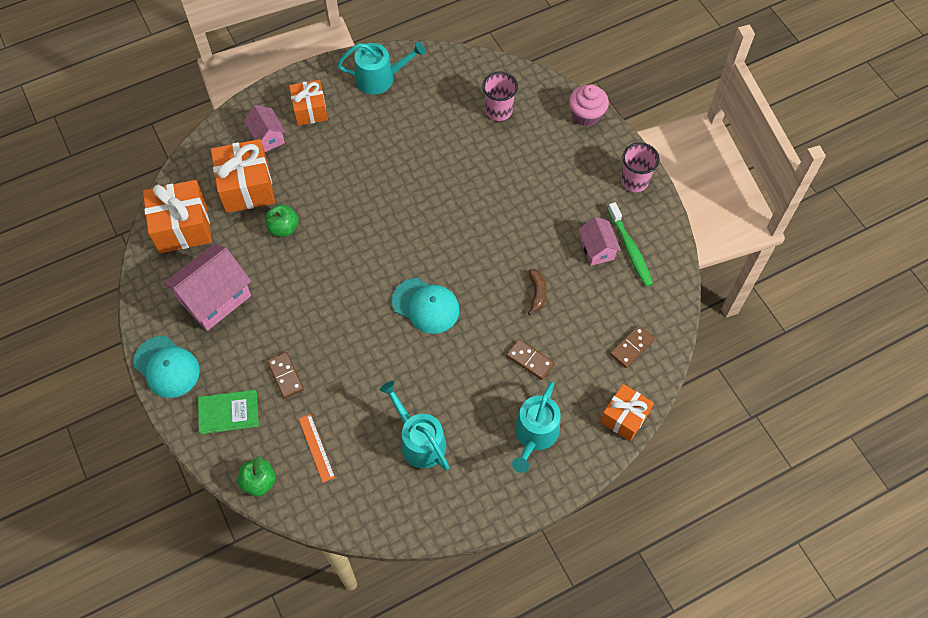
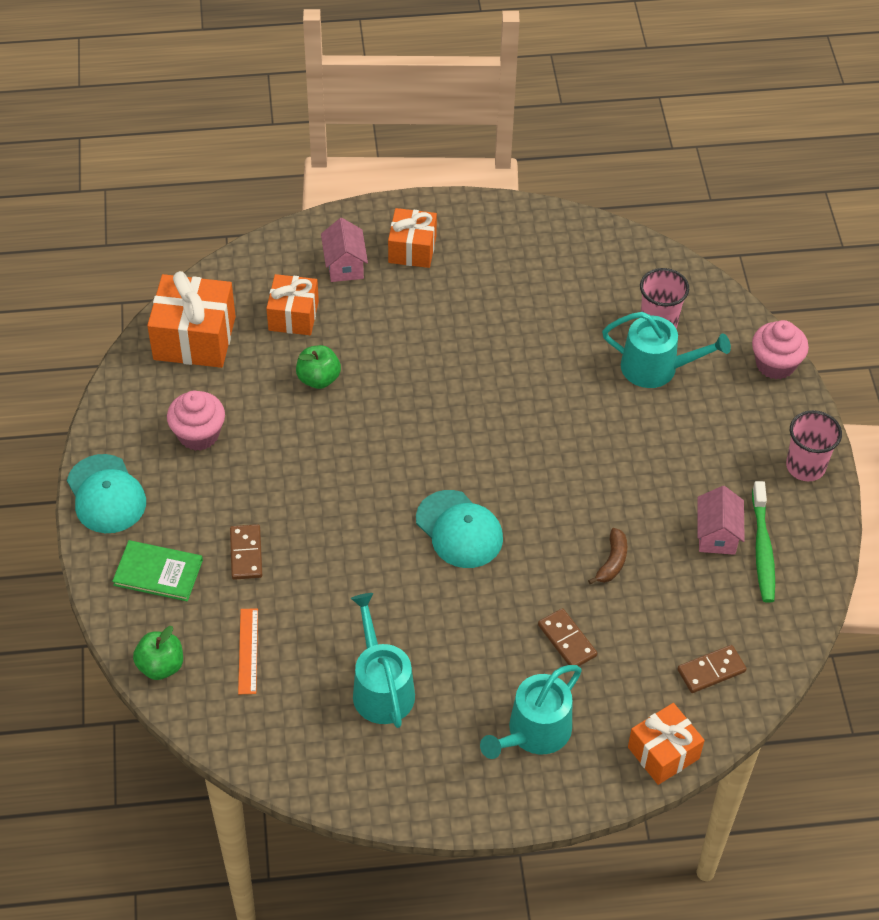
camera: 20 degrees right, 10 degrees down
(215, 298) = (198, 434): pink house -> pink cupcake
(246, 187) = (293, 316): orange gift -> orange gift, size x0.65
(380, 78) = (518, 237): turquoise watering can -> turquoise watering can (656, 368)

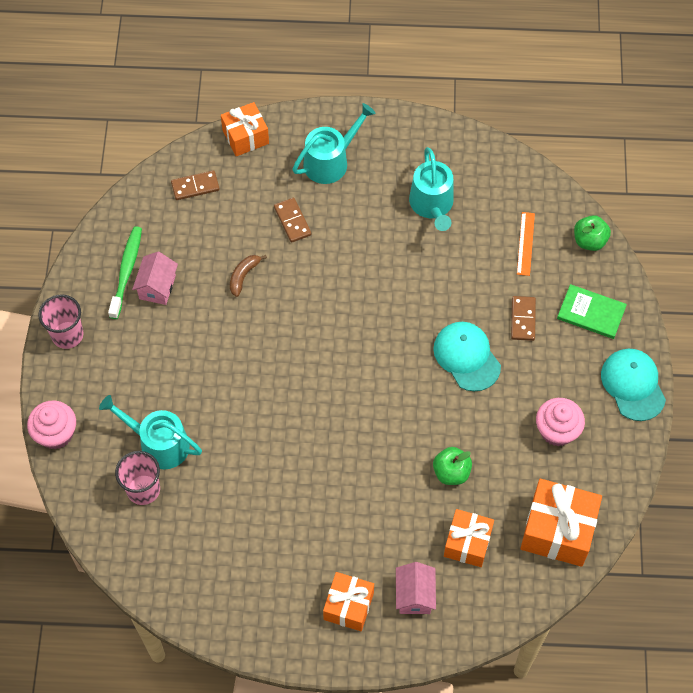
camera: 170 degrees left, 10 degrees up
(459, 529) = (355, 317): turquoise cap -> turquoise cap (466, 357)

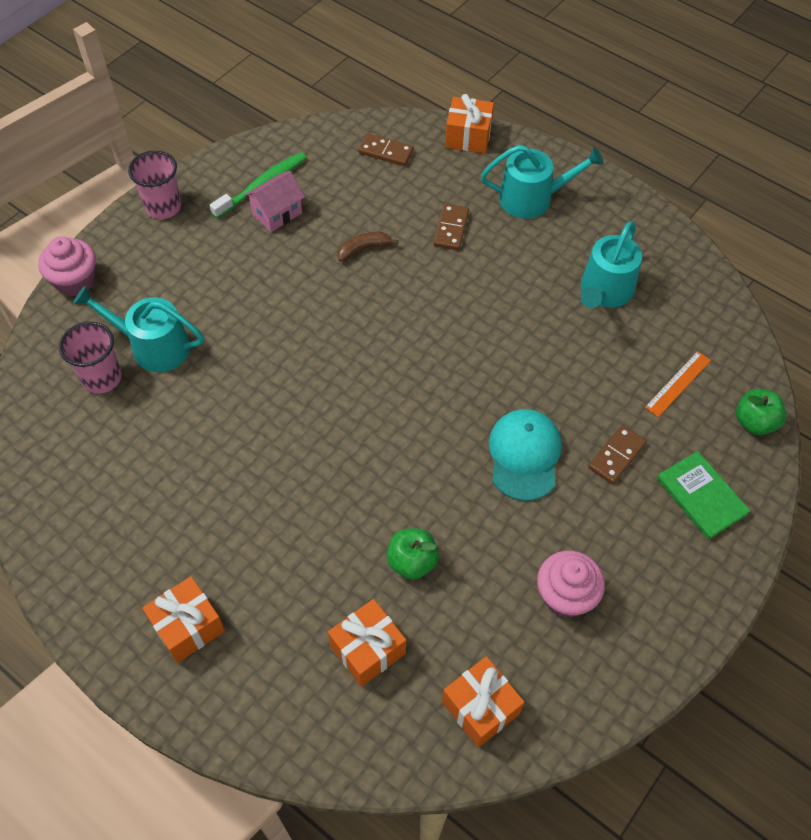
camera: 35 degrees right, 5 degrees down
(159, 444) = (153, 346): turquoise watering can -> turquoise watering can turned 45 degrees counterclockwise
(414, 595) = (264, 665): pink house -> none
(558, 530) = (480, 707): orange gift -> orange gift, size x0.65
(633, 385) = (694, 604): turquoise cap -> none

